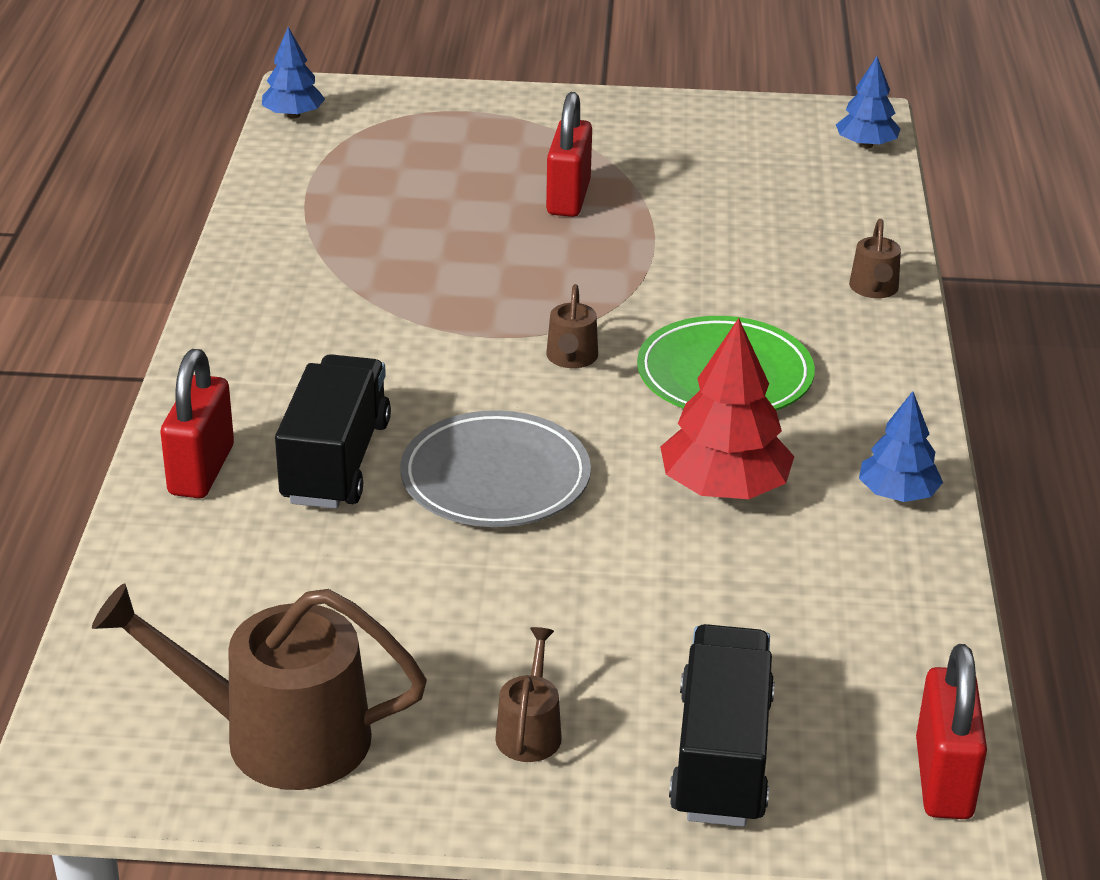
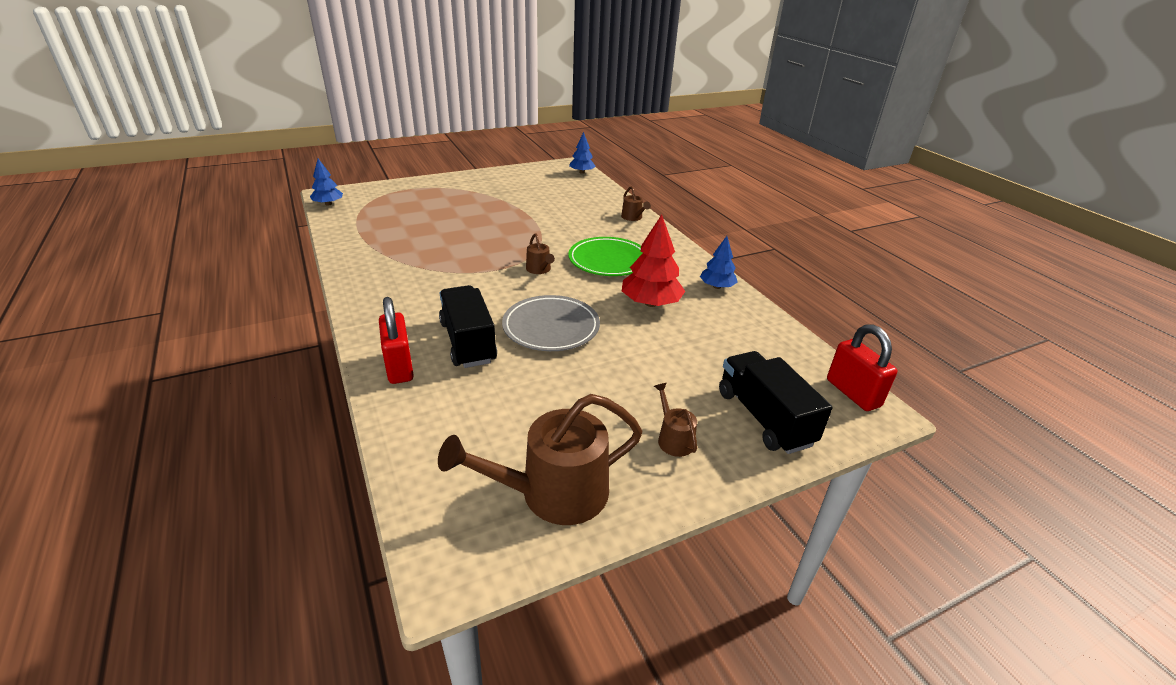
camera: 30 degrees left, 0 degrees up
(568, 198) = (483, 211): red padlock -> none

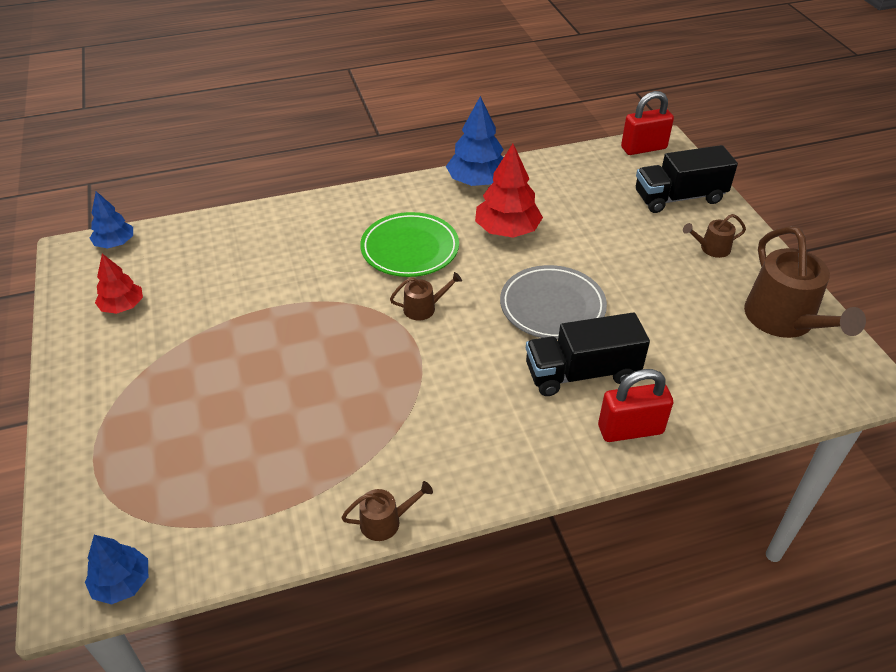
camera: 80 degrees left, 10 degrees up
(526, 180) = (123, 306): none -> red tree
(633, 217) = (295, 214): brown watering can -> brown watering can (385, 521)
(717, 286) = (477, 181): blue tree -> blue tree, size x1.61

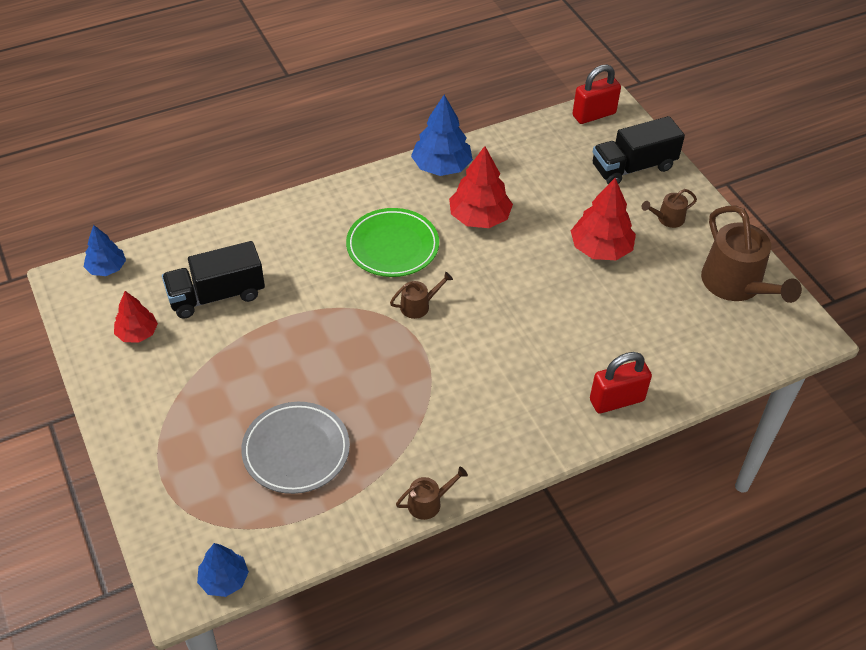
camera: 10 degrees left, 5 degrees up
(552, 306) = (533, 292): grey plate -> grey plate (296, 450)
(581, 373) = (569, 353): black truck -> black truck (216, 295)
(633, 271) = (600, 249): none -> red tree

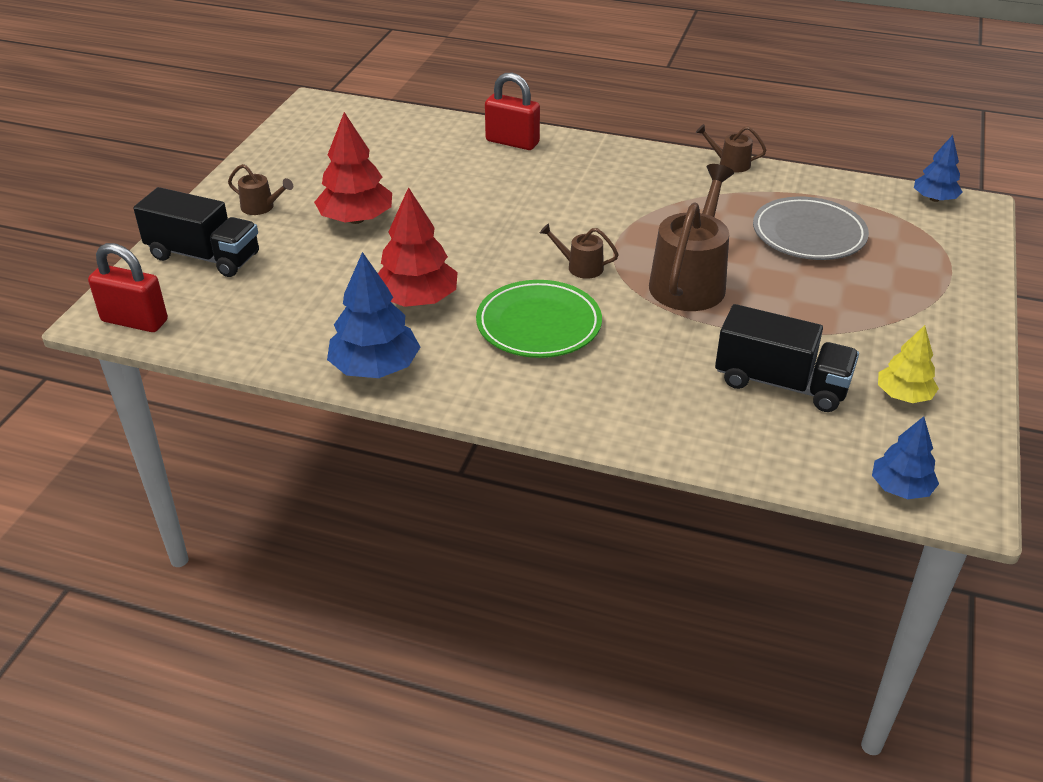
camera: 135 degrees left, 10 degrees down
(137, 333) = (903, 395): red tree -> yellow tree
(736, 284) = (303, 147): brown watering can -> brown watering can (690, 281)

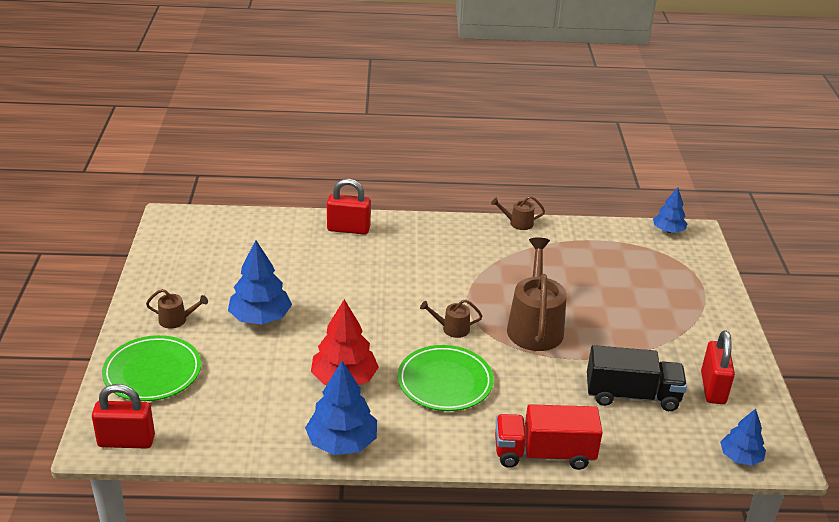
camera: 20 degrees left, 5 degrees down
(204, 256) = (152, 372): black truck -> green plate
(356, 219) = (260, 317): red tree -> blue tree
(622, 430) = (544, 454): none -> red truck
(808, 234) = (598, 273): grey plate -> none
(903, 395) = (713, 388): yellow tree -> red padlock

